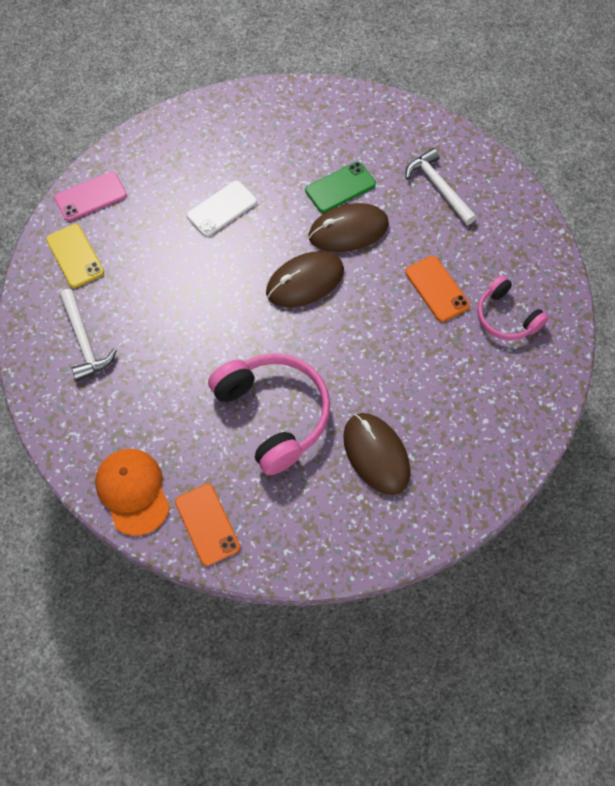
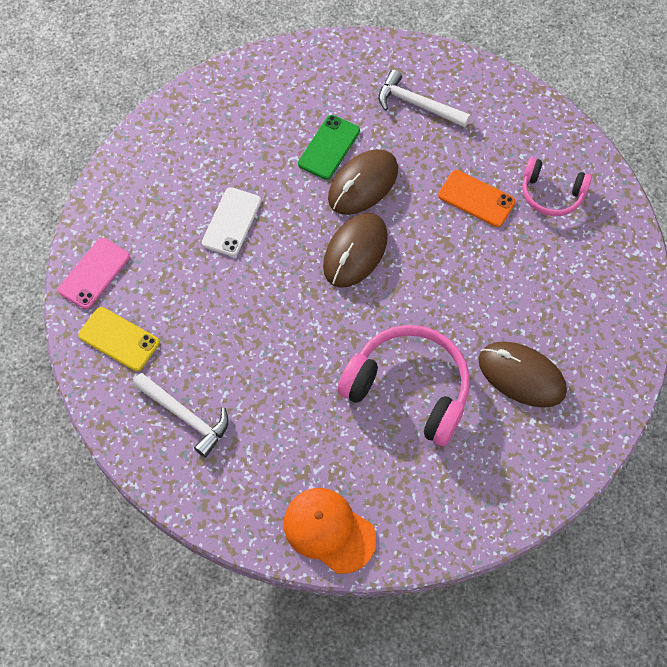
camera: 30 degrees left, 0 degrees up
(207, 524) = (416, 521): orange phone -> none

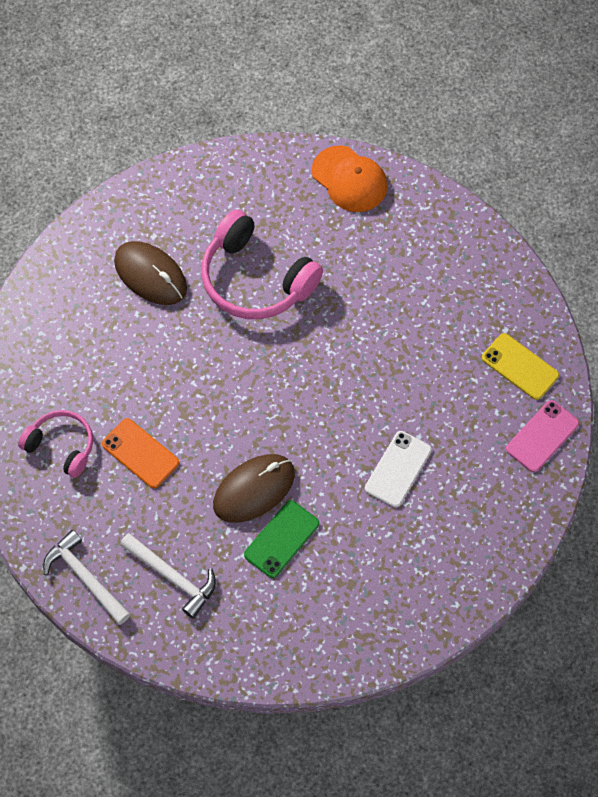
camera: 170 degrees left, 0 degrees up
(185, 416) = (462, 287): white hammer -> white hammer (85, 577)
(355, 252) = (277, 416): brown mouse -> none

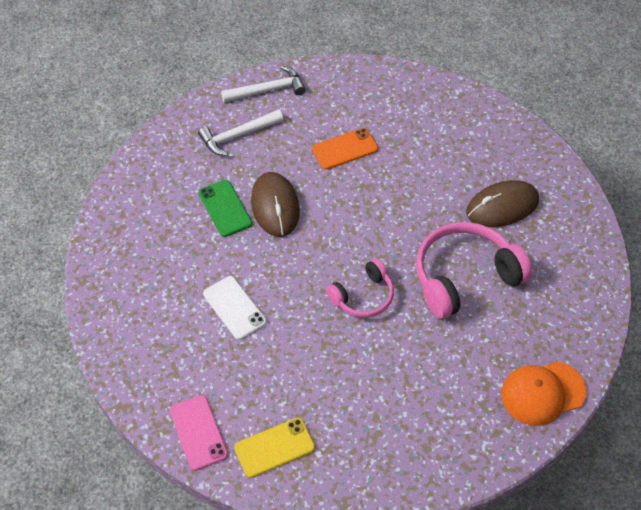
camera: 115 degrees right, 10 degrees down
(61, 446) = (376, 107): pink headphones -> pink headphones (363, 296)

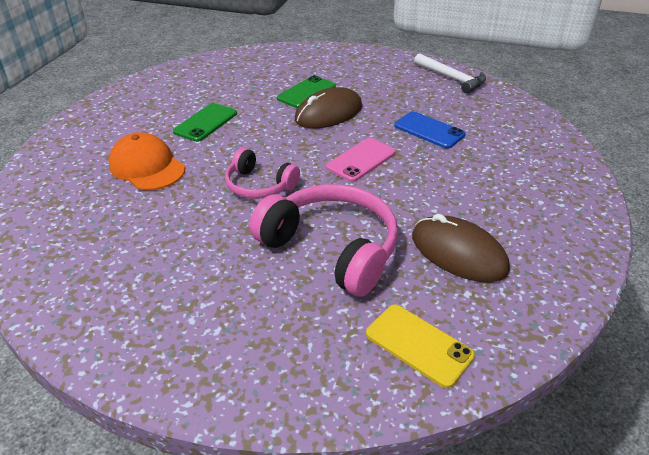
camera: 65 degrees right, 15 degrees down
(198, 432) = (70, 139): pink phone -> pink phone (361, 160)
(234, 307) = (206, 123): white phone -> green phone
(237, 135) = (387, 78): white hammer -> none
(274, 447) = (62, 180): yellow phone -> yellow phone (419, 344)
(345, 149) = (429, 130): orange phone -> blue phone
(543, 393) = (193, 366): orange cap -> orange cap (147, 167)

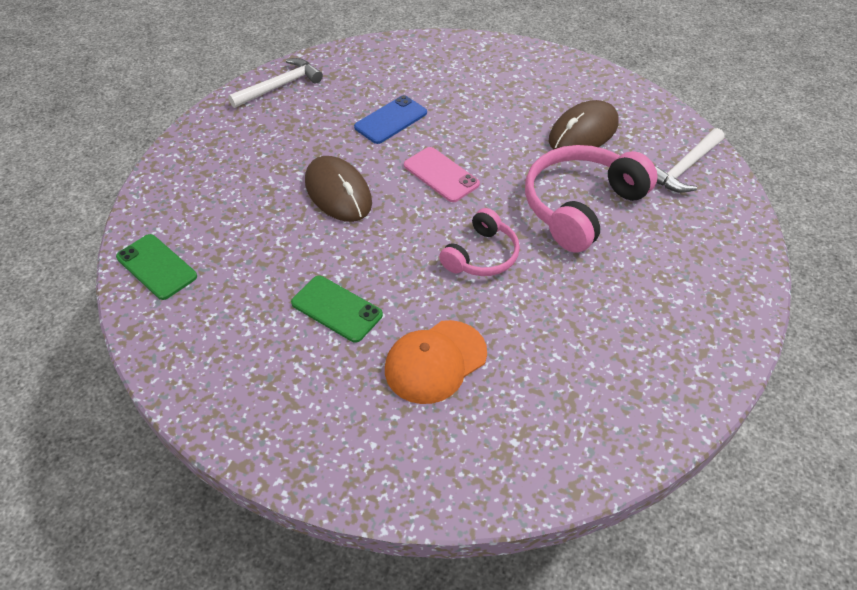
camera: 85 degrees left, 10 degrees up
(306, 92) = (280, 209): green phone -> green phone (156, 267)
(419, 344) = (684, 168): yellow phone -> white hammer

